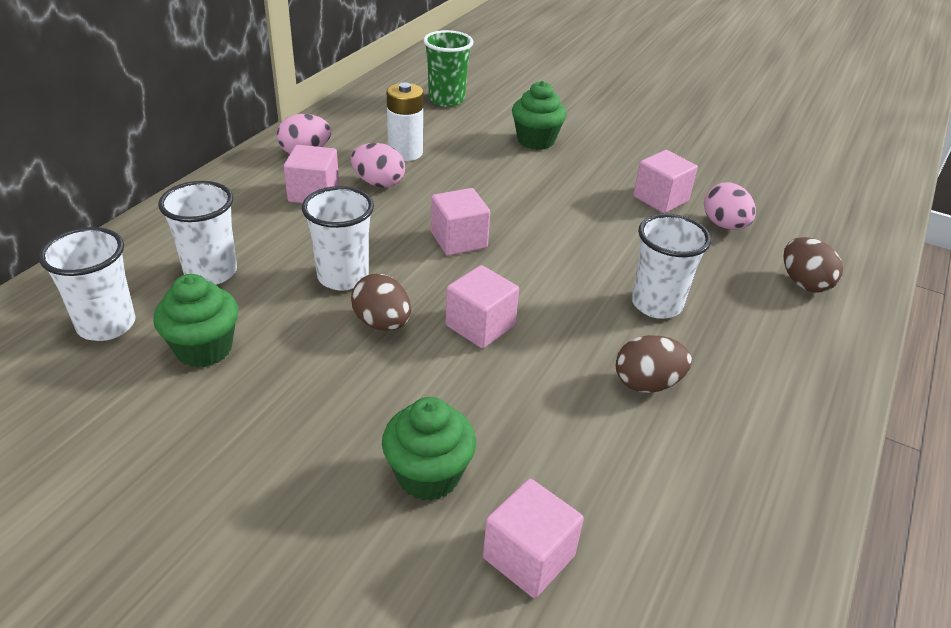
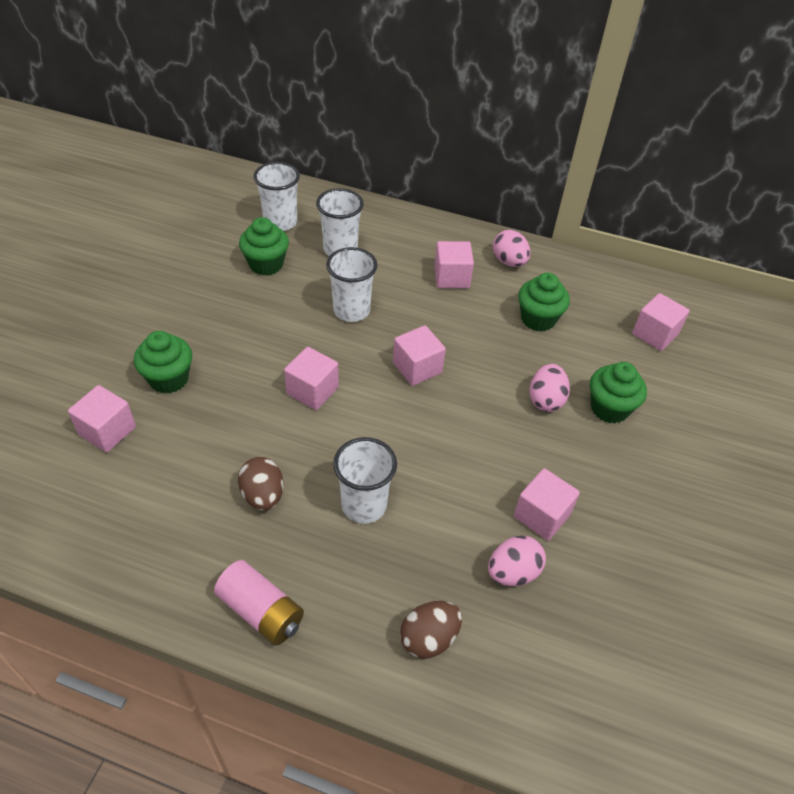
camera: 80 degrees right, 10 degrees up
(378, 183) = (481, 310): pink egg -> pink egg (545, 400)
(382, 323) = (305, 338): brown egg -> none
(405, 153) = (538, 319): white battery -> green cupcake
(446, 100) = (654, 334): green cup -> pink cube
(804, 396) = (261, 611): none -> pink battery

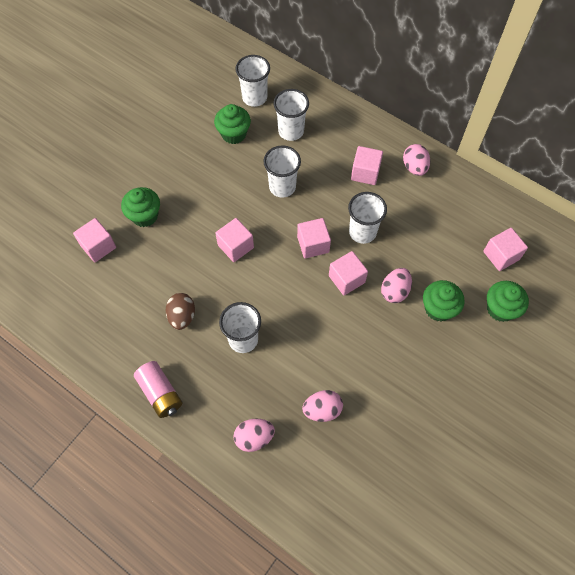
camera: 20 degrees right, 15 degrees up
(429, 638) = (254, 438): brown egg -> pink egg
(475, 341) = (362, 232): none -> white cup
(538, 319) = (416, 223): green cupcake -> green cupcake (500, 309)
(541, 515) = (357, 376): pink cube -> pink cube (346, 279)

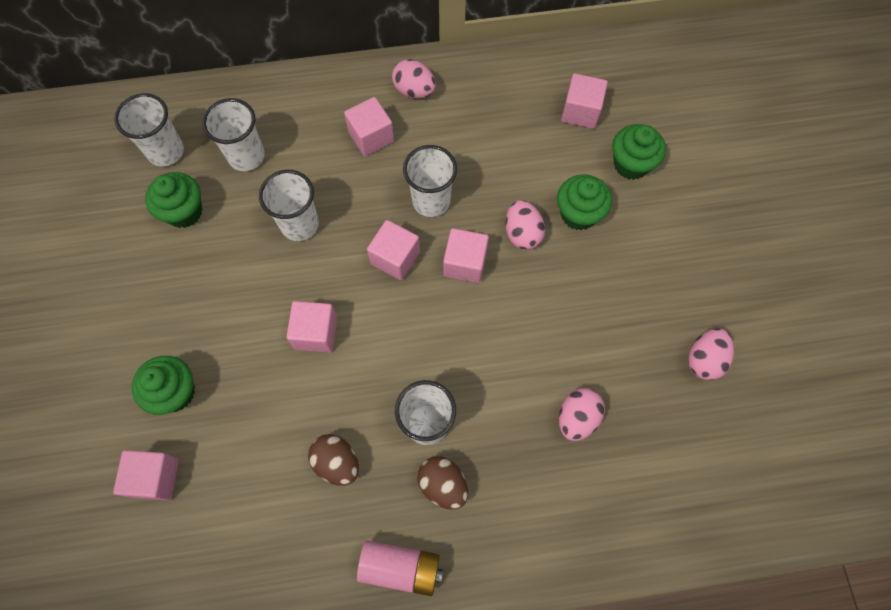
camera: 45 degrees left, 5 degrees up
(220, 375) = (443, 485): none -> brown egg
(254, 438) = (543, 513): pink egg -> pink egg (704, 359)

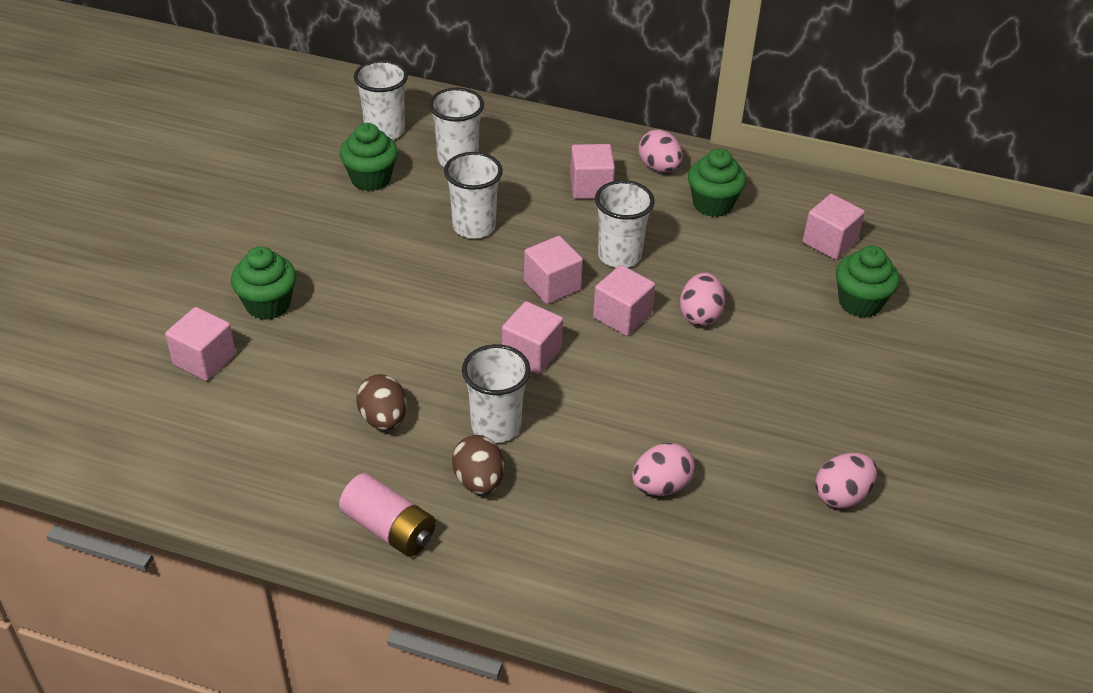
camera: 25 degrees right, 25 degrees down
(316, 333) = (433, 312): pink cube -> pink cube (531, 353)
(578, 214) = (773, 322): green cupcake -> green cupcake (713, 204)

